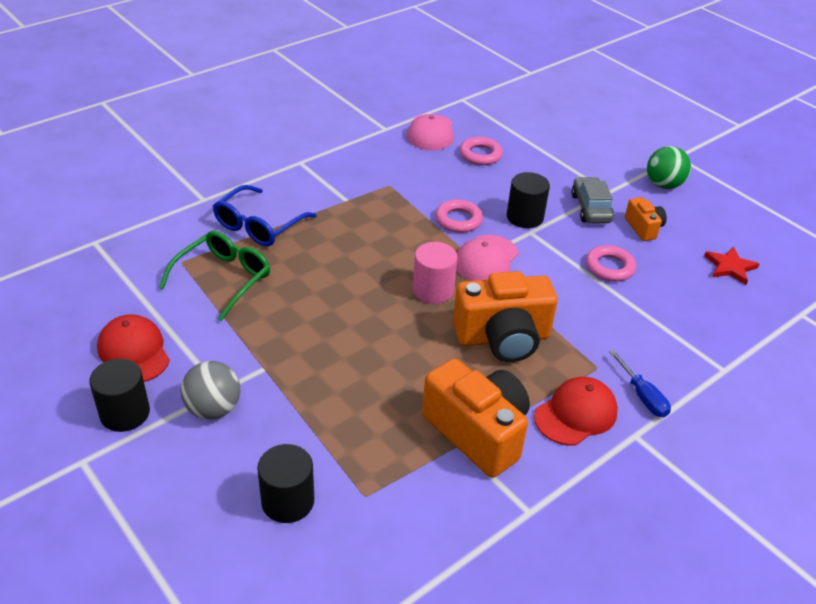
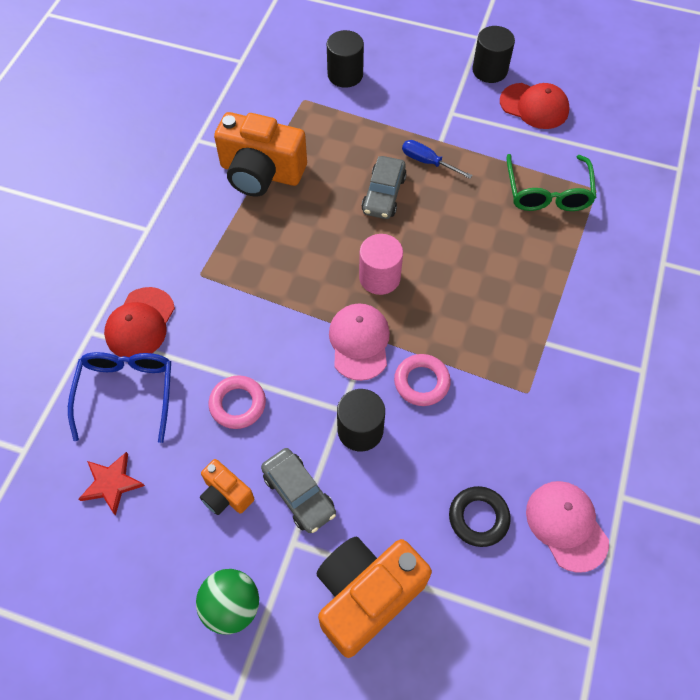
camera: 150 degrees right, 20 degrees up
(213, 409) = (442, 99): grey ball -> none
(259, 225) = (584, 262): blue glasses -> blue glasses (126, 394)
(369, 349) = (383, 194): none -> grey car
(480, 155) = (478, 518): pink ring -> black ring
(503, 338) = (290, 261): orange camera -> orange camera (366, 596)
(576, 414) = (198, 223): red cap -> red cap (140, 323)
(642, 396) = (153, 267): blue screwdriver -> blue screwdriver (427, 162)

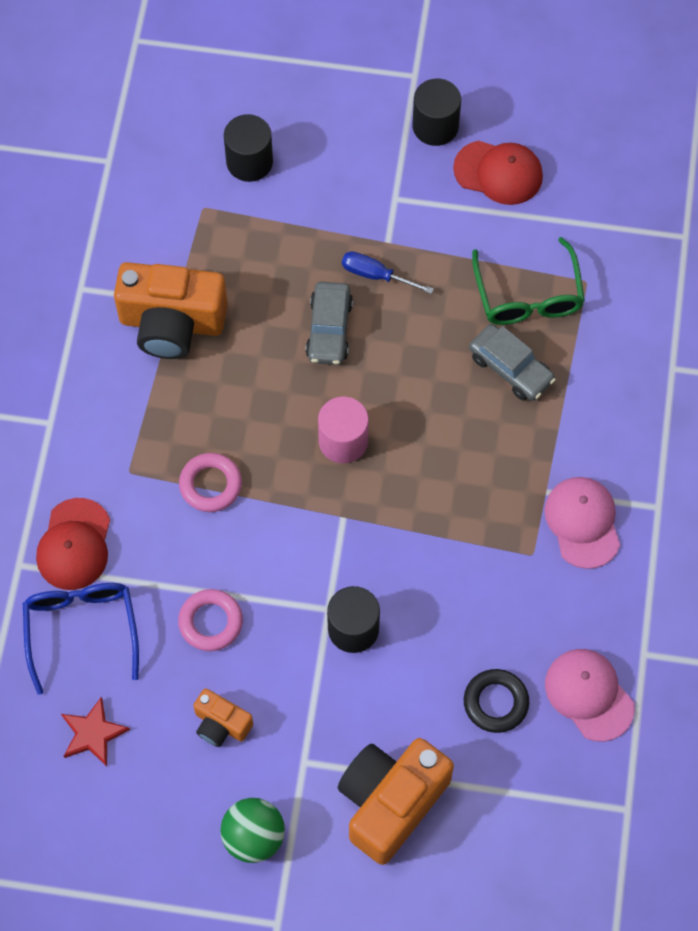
camera: 10 degrees left, 5 degrees up
(299, 494) = (299, 710): grey car -> grey car (510, 368)
(359, 342) = (334, 526): pink cap -> pink cap (583, 522)
(421, 382) = (412, 562): pink ring -> pink ring (210, 485)

